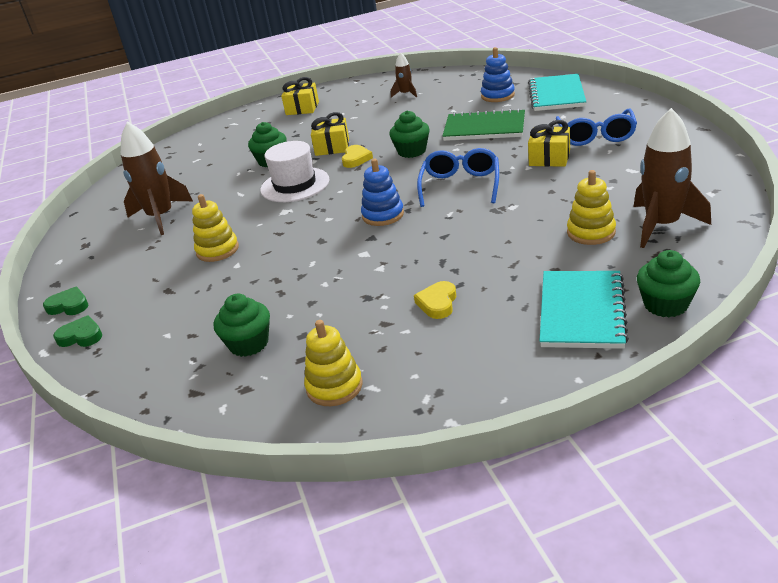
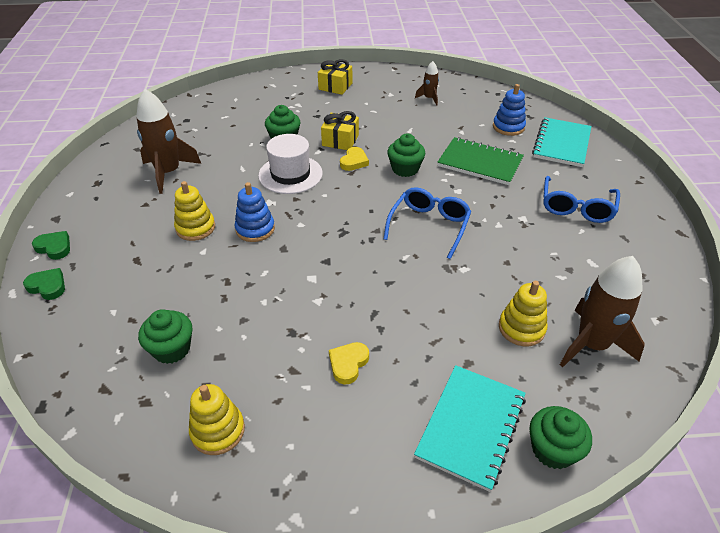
camera: 10 degrees right, 10 degrees up
(383, 215) = (347, 237): blue stacking toy -> blue stacking toy (255, 229)
(549, 158) = (522, 220): yellow gift -> none

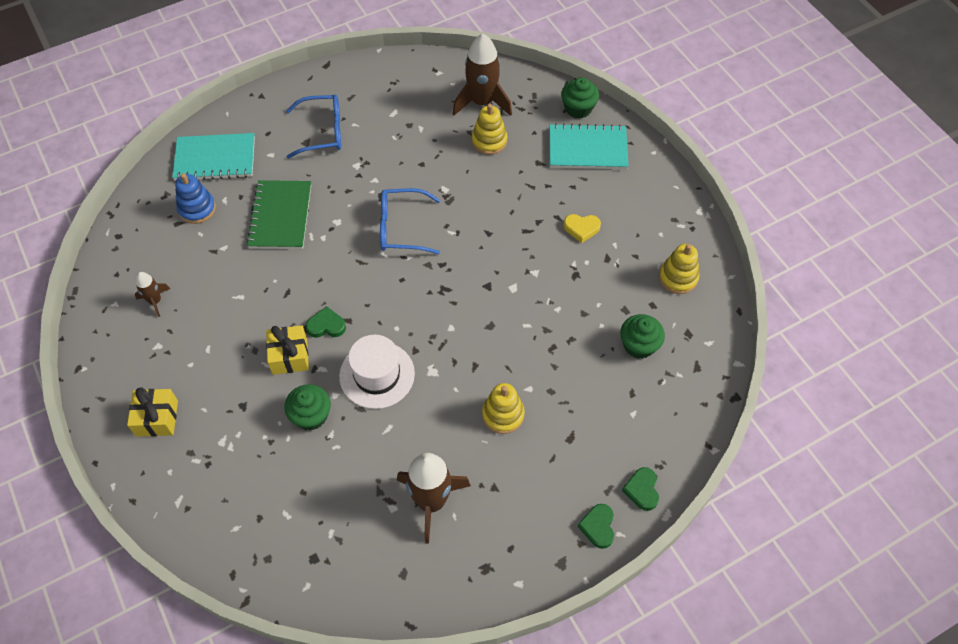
camera: 115 degrees left, 15 degrees up
(255, 229) = (477, 362): blue stacking toy -> none
(354, 161) = (326, 325): yellow heart -> green heart
(405, 169) = (319, 275): green cupcake -> none

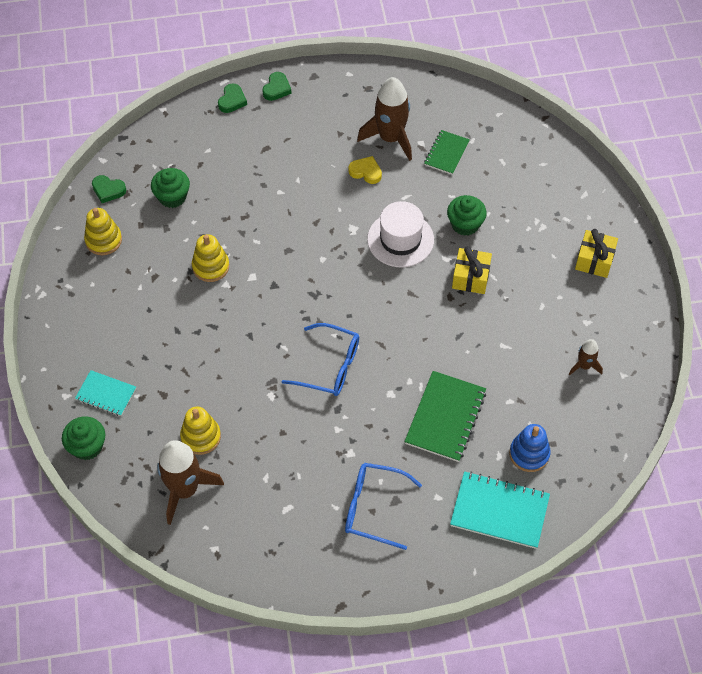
camera: 160 degrees left, 0 degrees up
(326, 325) = (431, 294): green heart -> green heart (108, 190)
(357, 503) = (446, 153): none -> green notebook
(503, 415) = (310, 179): yellow stacking toy -> yellow stacking toy (210, 266)
(581, 228) = (161, 312): yellow heart -> yellow heart (366, 172)
(587, 149) = (106, 394): turquoise notebook -> turquoise notebook, size x0.61

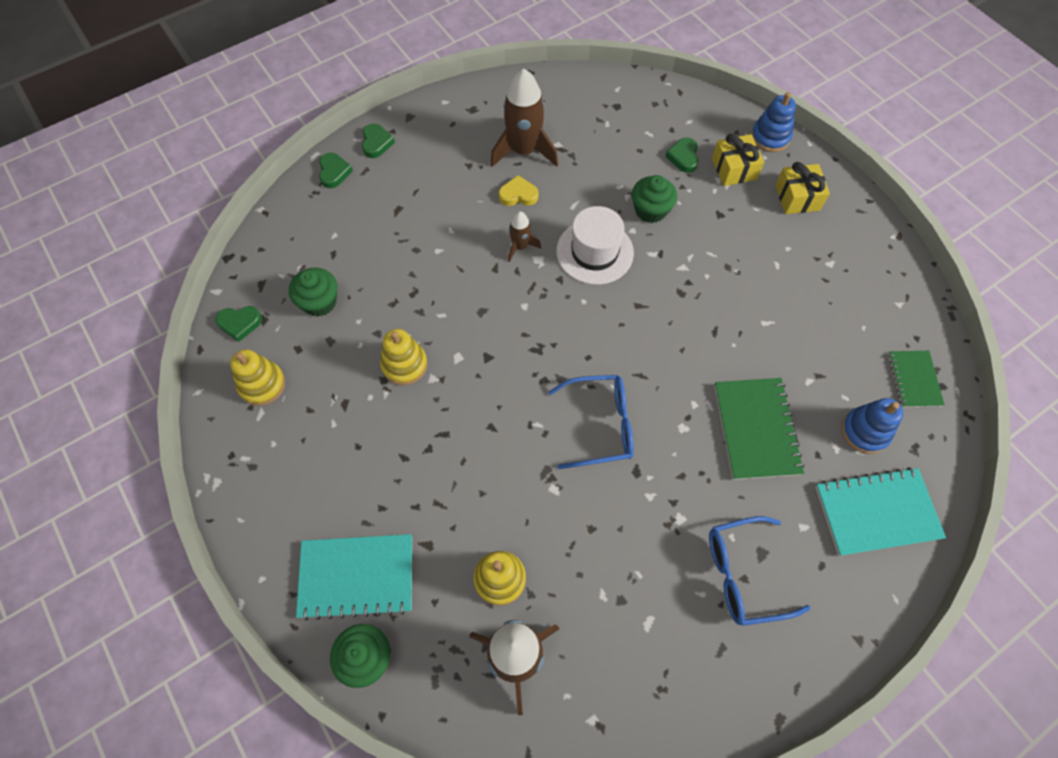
camera: 25 degrees left, 5 degrees up
(106, 394) = (357, 577): turquoise notebook -> turquoise notebook, size x1.65
(446, 153) = (589, 145): green notebook -> green notebook (914, 379)
(470, 277) = (689, 263): yellow gift -> yellow gift (734, 169)
(519, 191) = (683, 157): none -> green heart
(584, 366) = (857, 310): brown rocket -> brown rocket (520, 247)
(604, 202) = (770, 137): none -> blue stacking toy

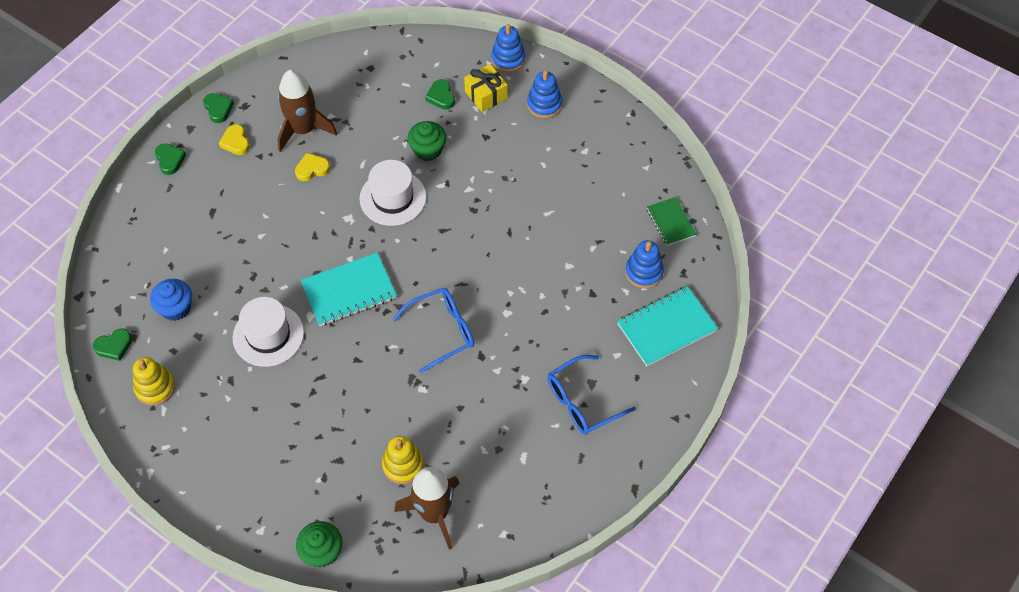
camera: 20 degrees left, 5 degrees down
(319, 302) = (176, 308): green cupcake -> blue cupcake
(334, 172) = (142, 196): green heart -> green heart (218, 109)
(357, 577) = (292, 500): turquoise notebook -> turquoise notebook (349, 291)
(404, 365) = (268, 335): yellow stacking toy -> white hat
(449, 143) = (235, 142): none -> yellow heart
(520, 247) = (329, 212): brown rocket -> none
(756, 429) = (562, 296): green notebook -> none
(797, 197) = (544, 104): yellow gift -> blue stacking toy

